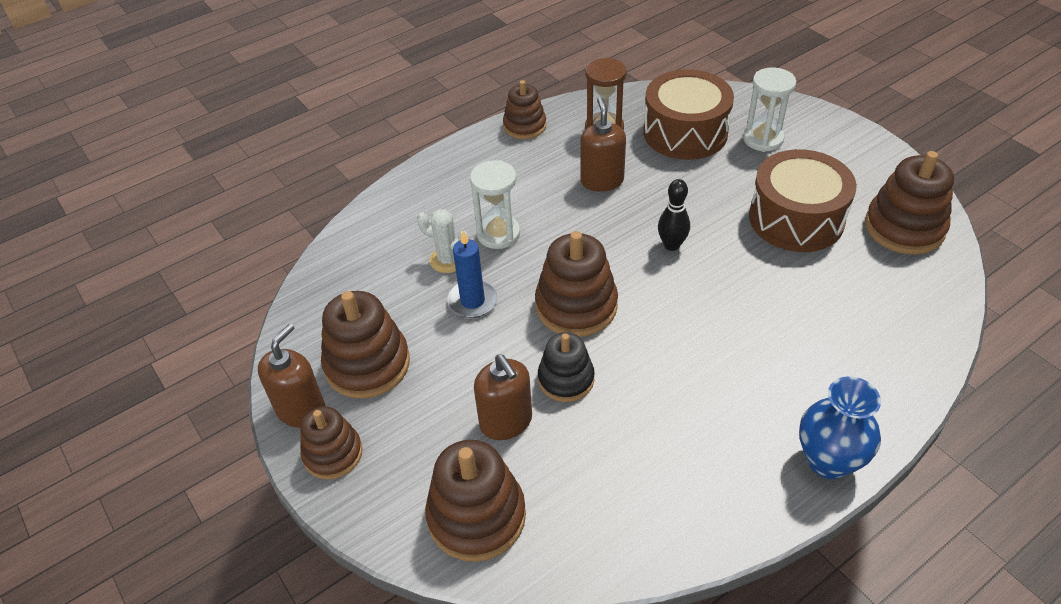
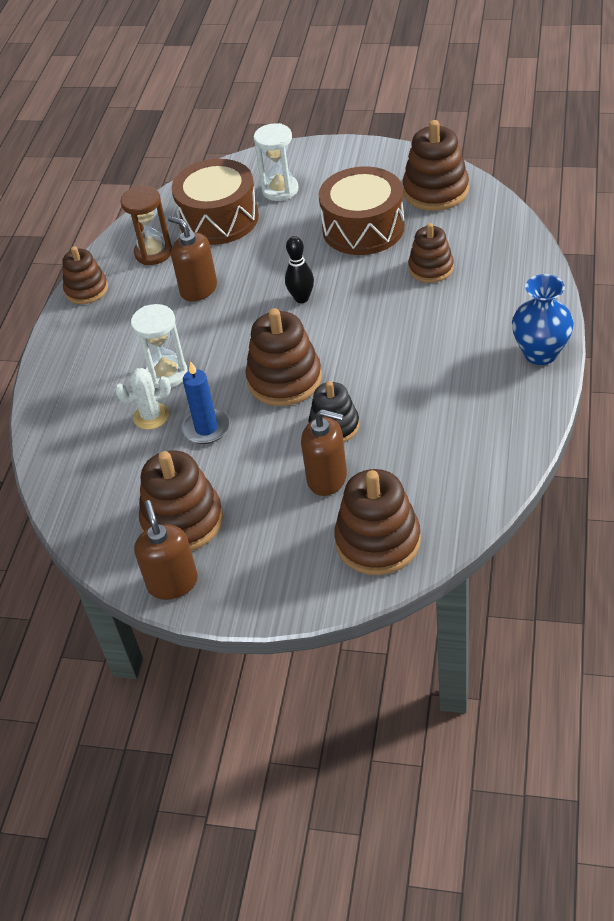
camera: 40 degrees left, 0 degrees up
(333, 454) = (234, 587): brown stacking toy -> brown stacking toy (431, 268)

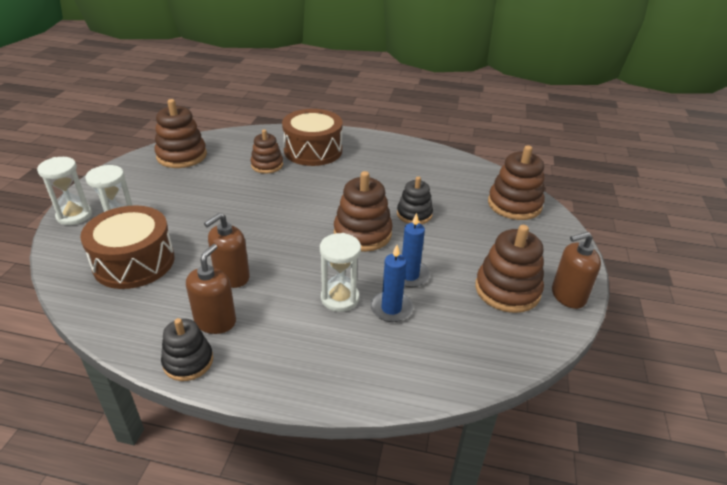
camera: 95 degrees left, 10 degrees down
(86, 290) = (188, 361): brown stacking toy -> black stacking toy
(151, 416) = (391, 308): white cactus -> blue candle
(153, 253) = (157, 308): brown hourglass -> none
(292, 156) = (74, 215): none -> white hourglass
(301, 298) = (272, 221): black bowling pin -> none
(327, 478) = (463, 220): brown soap dispenser -> brown soap dispenser (215, 321)
(363, 228) = (204, 188): brown drum -> brown drum (313, 150)
(540, 353) = (363, 139): blue vase -> none

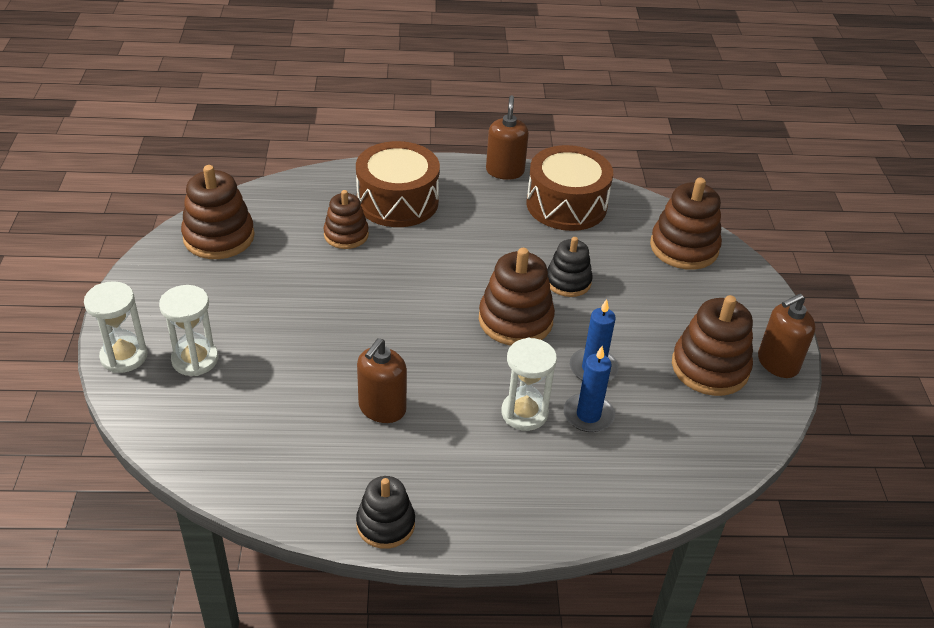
camera: 15 degrees left, 5 degrees up
(134, 262) = (246, 410): brown drum -> brown drum (566, 205)
(215, 321) = (392, 470): brown soap dispenser -> brown soap dispenser (505, 171)

